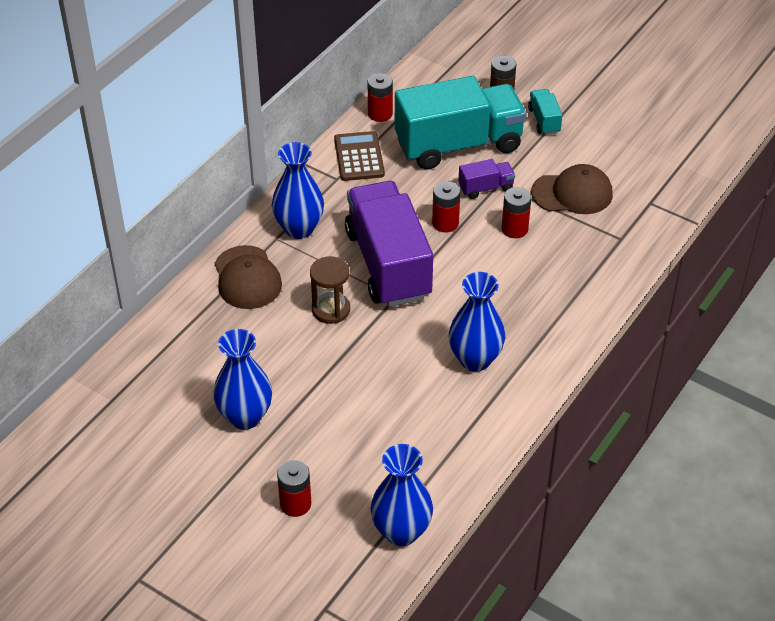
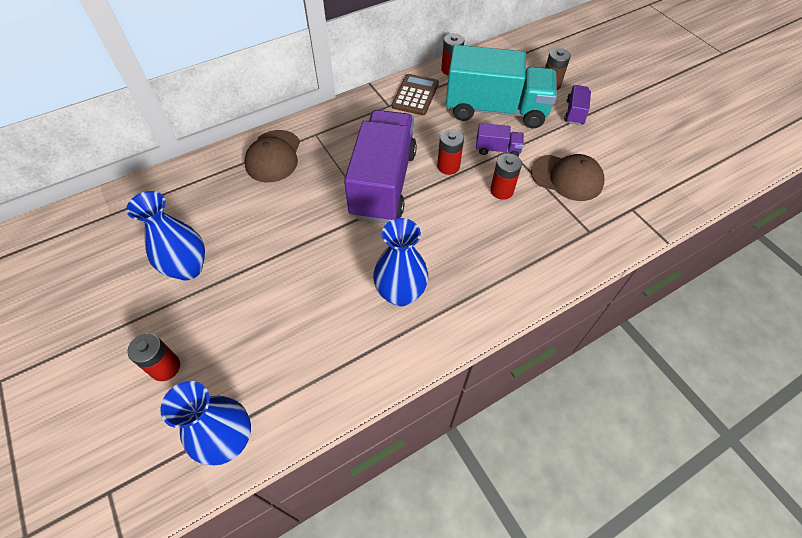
camera: 25 degrees right, 10 degrees up
(299, 228) = (336, 133): blue vase -> none
(331, 309) = (315, 204): brown hourglass -> none
(544, 120) = (574, 112): turquoise truck -> purple truck

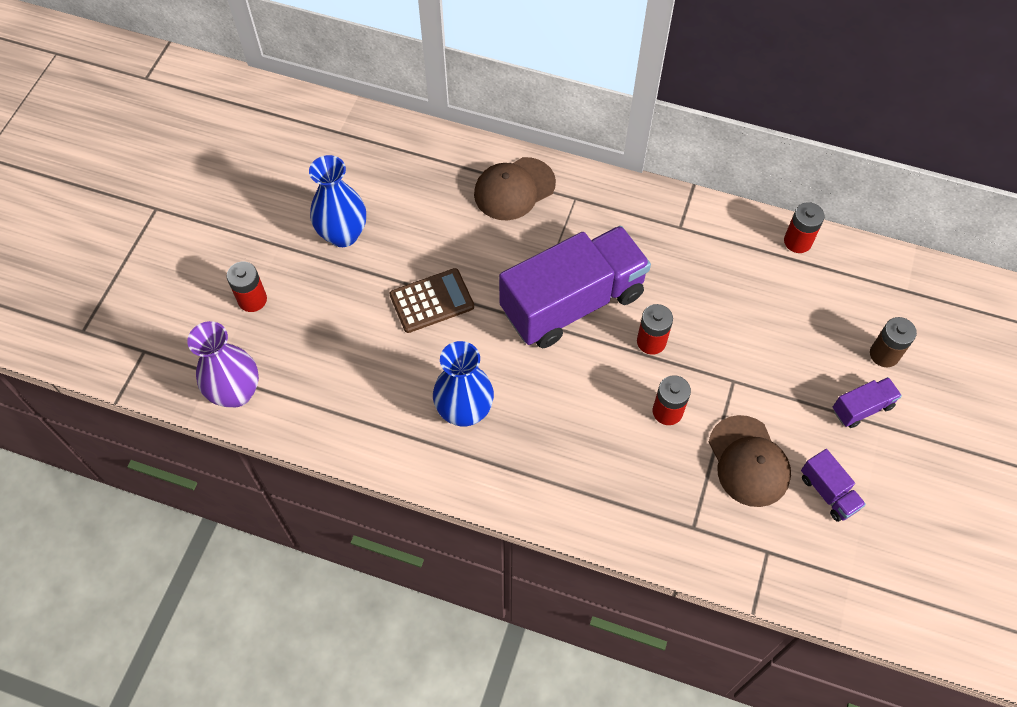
camera: 50 degrees right, 5 degrees up
(228, 440) = (236, 392): blue vase -> purple vase
(415, 95) = (720, 238): brown calculator -> brown calculator (432, 301)
(495, 110) = (780, 328): turquoise truck -> none
(497, 149) = (722, 369): purple truck -> purple truck (828, 492)

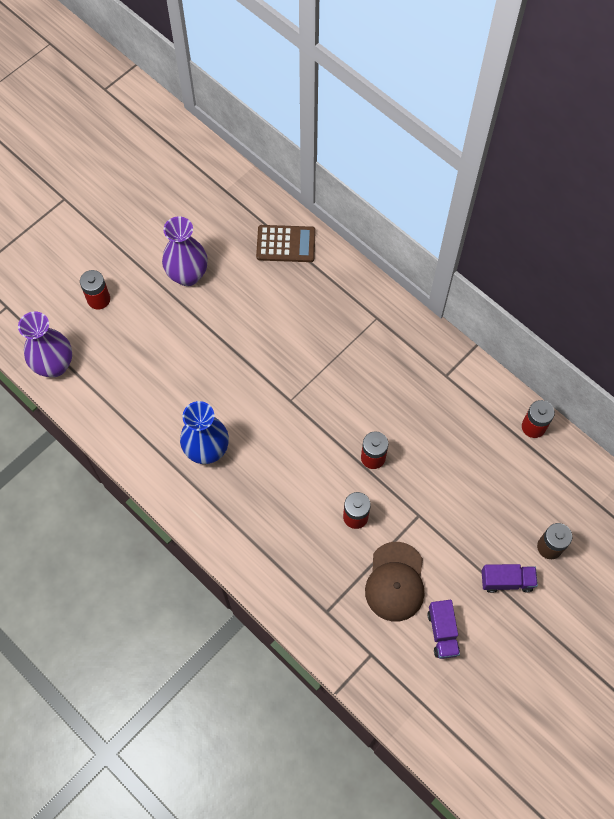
camera: 25 degrees right, 5 degrees up
(343, 234) = (187, 275): blue vase -> purple vase
(432, 301) = (226, 355): brown calculator -> brown calculator (286, 244)
(514, 189) = (333, 291): brown cap -> none
(572, 303) = (330, 401): purple truck -> none

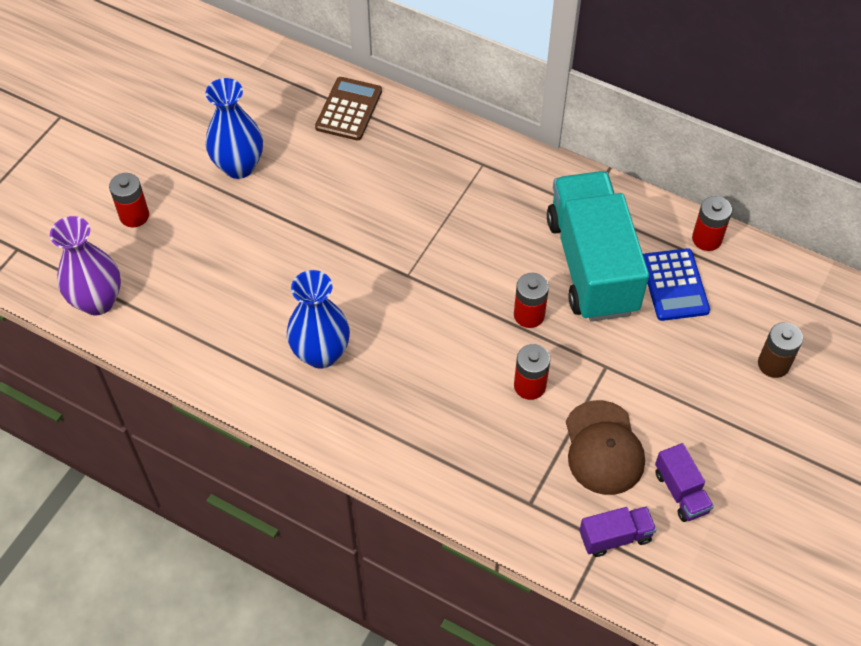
camera: 15 degrees left, 10 degrees down
(187, 275) = (239, 166): purple vase -> blue vase
(286, 244) = (349, 109): brown calculator -> brown calculator turned 60 degrees counterclockwise
(435, 427) = (592, 265): none -> turquoise truck
(494, 460) = (674, 285): none -> blue calculator
(506, 581) = (737, 414): purple truck -> purple truck (615, 537)

